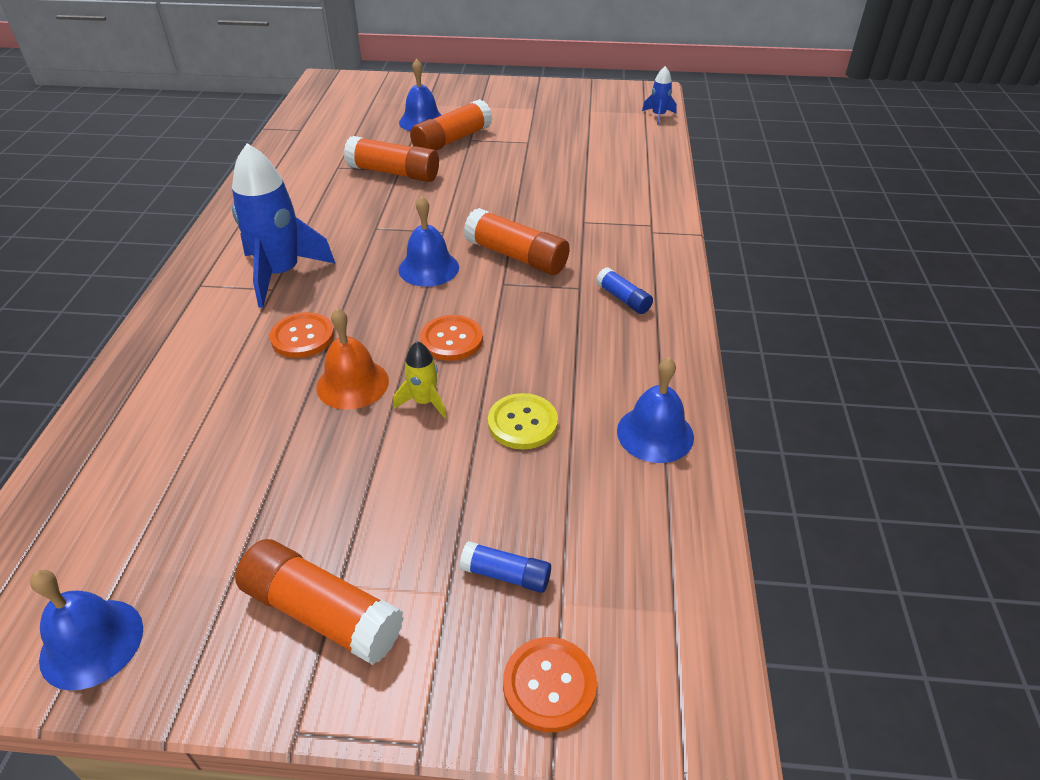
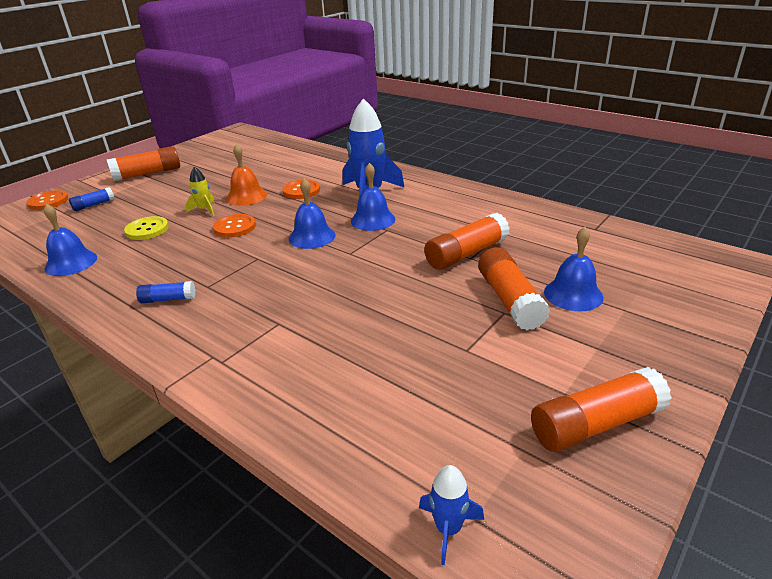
camera: 125 degrees right, 10 degrees down
(92, 643) = (204, 145): blue bell -> blue bell (373, 220)
(516, 256) = (277, 273): orange glue stick -> orange glue stick (595, 424)

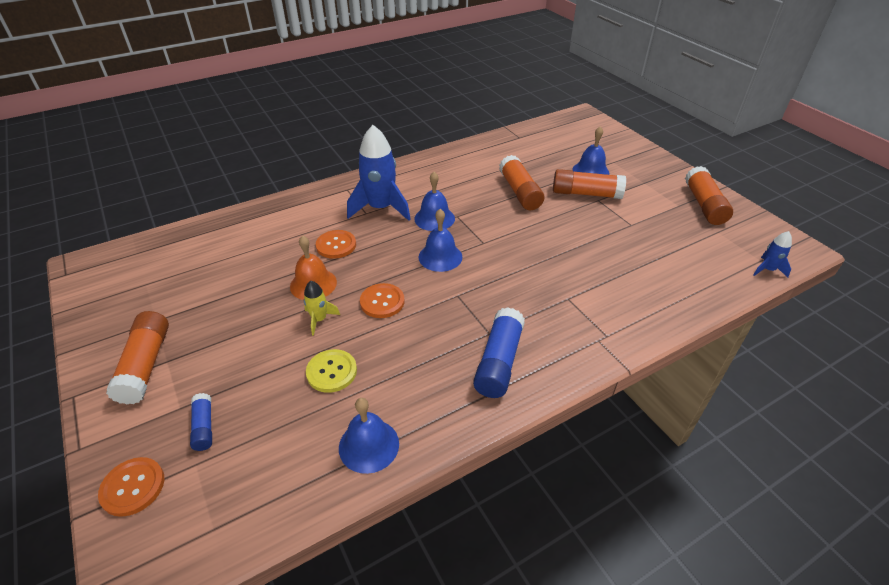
camera: 70 degrees left, 10 degrees up
(168, 299) = (498, 362): blue glue stick -> blue glue stick, size x1.83

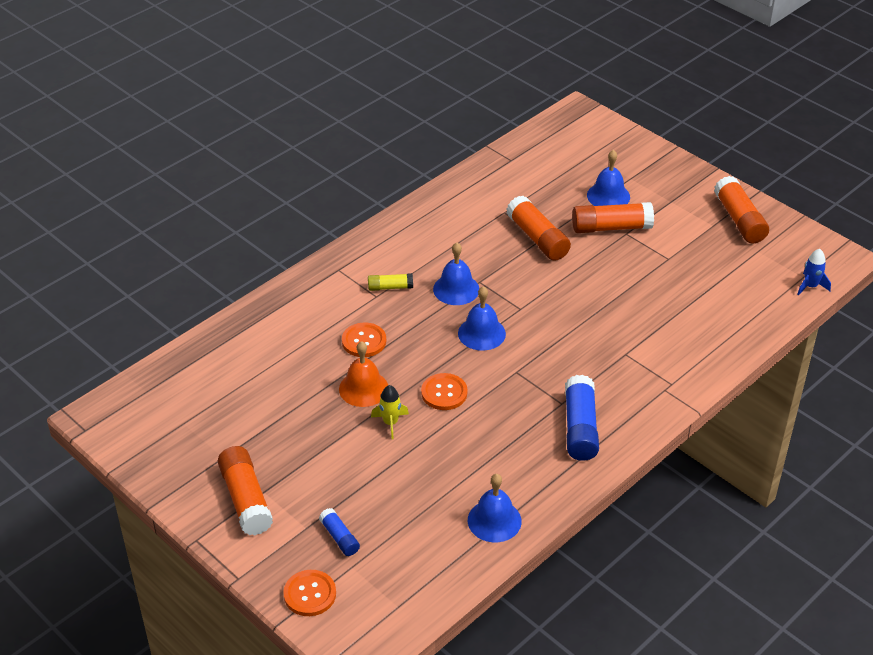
camera: 15 degrees left, 0 degrees up
(331, 372) = (429, 468): yellow button -> none
(380, 208) = (390, 287): blue rocket -> yellow glue stick

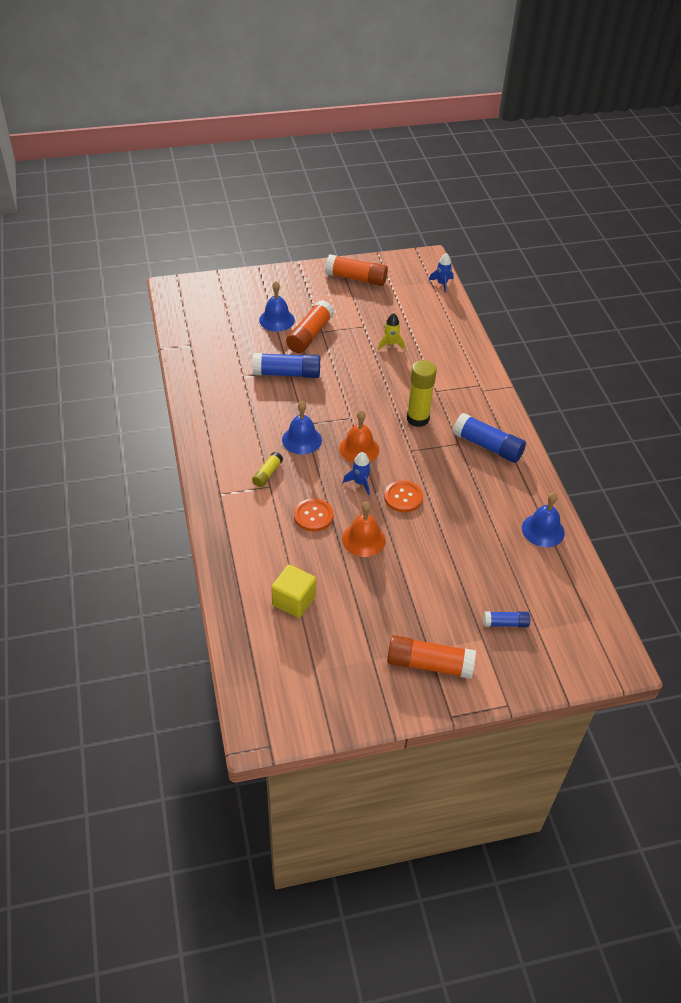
camera: 60 degrees left, 5 degrees up
(251, 374) = (294, 601): none -> yellow cube
(310, 594) = (550, 666): orange button -> none
(390, 423) = (411, 541): yellow rocket -> yellow rocket (390, 344)
(436, 354) = (360, 483): none -> blue rocket
(481, 333) = (359, 449): blue bell -> orange bell
(537, 238) = (287, 373): orange glue stick -> blue glue stick
(567, 357) = (418, 419): none -> yellow glue stick

